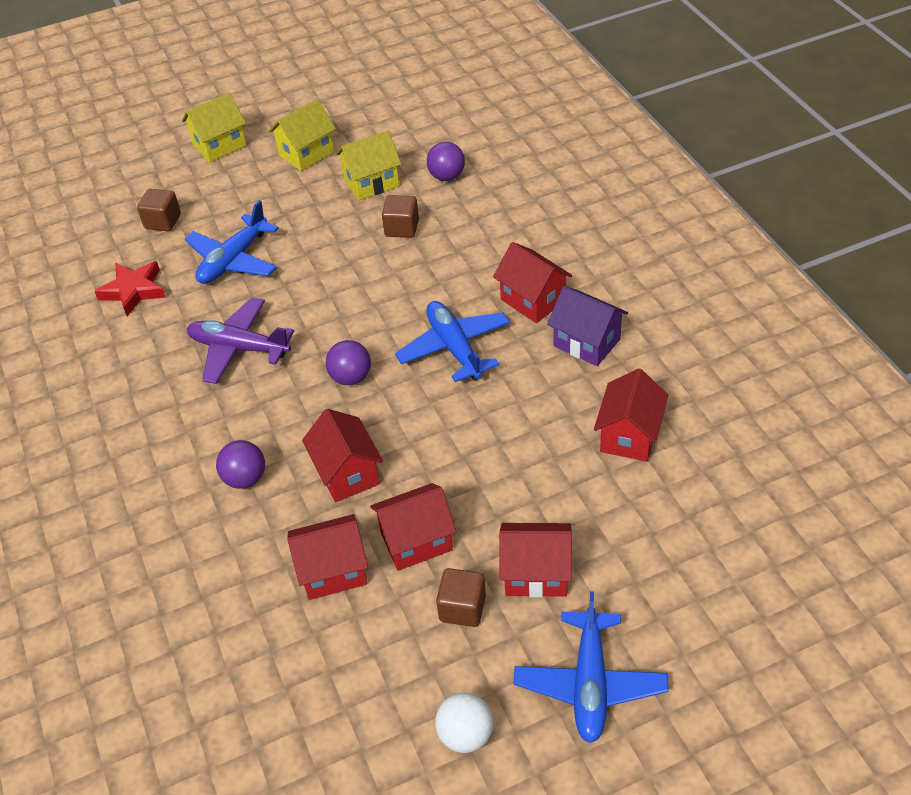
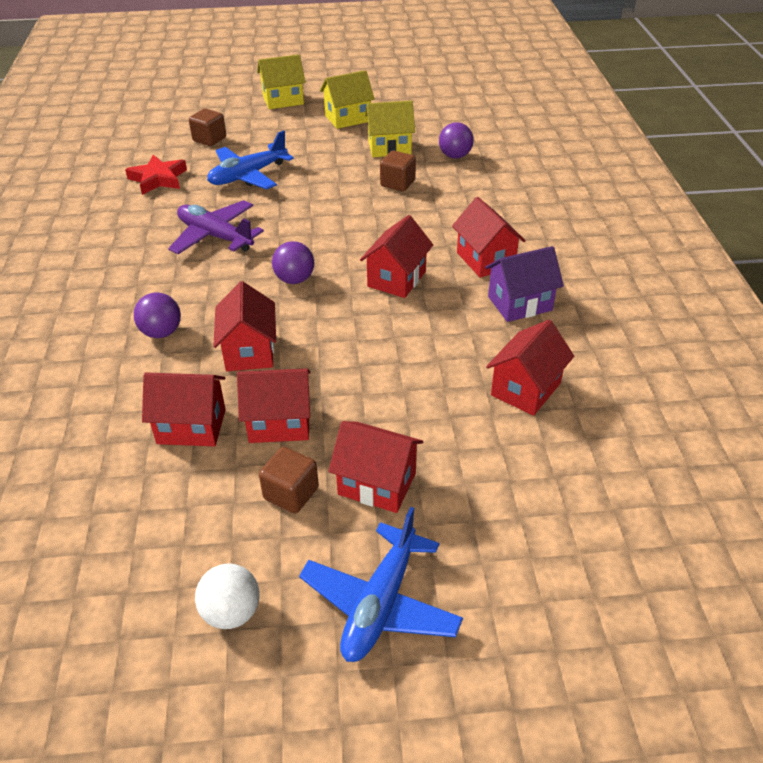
camera: 15 degrees right, 5 degrees down
(454, 348) = (396, 279): blue plane -> red house
(586, 342) = (520, 303): purple house -> purple house turned 75 degrees counterclockwise

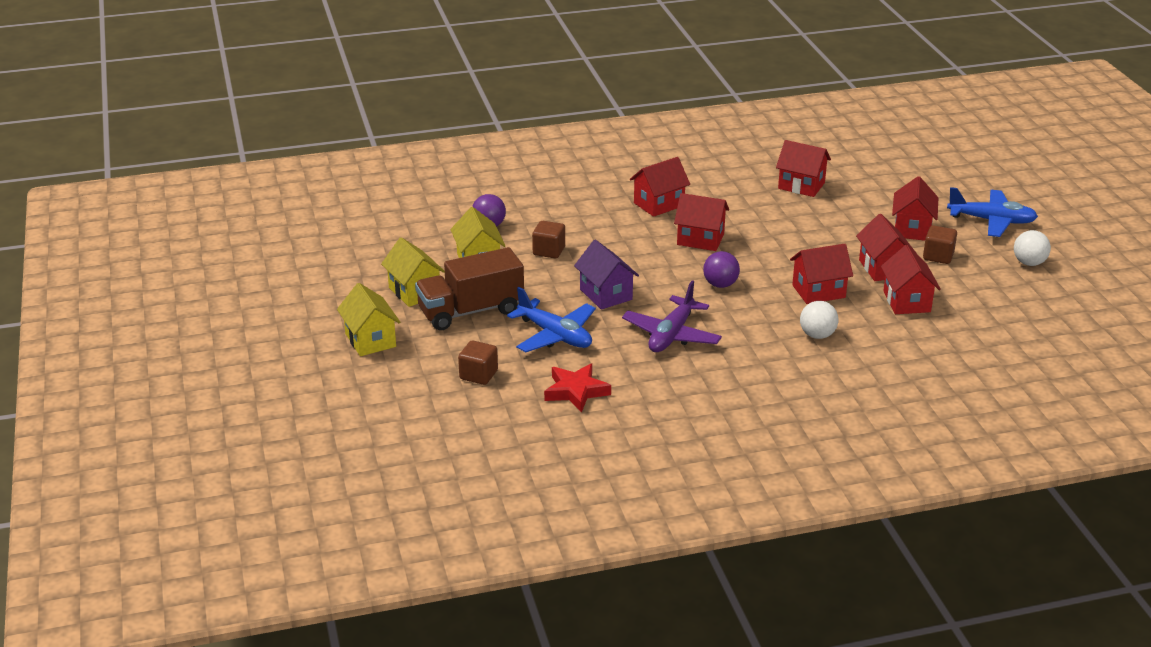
camera: 100 degrees left, 10 degrees down
(161, 332) = (817, 335): purple ball -> white ball
(306, 140) = (471, 311): none -> brown truck
(520, 303) = (710, 189): purple house -> purple house (606, 294)

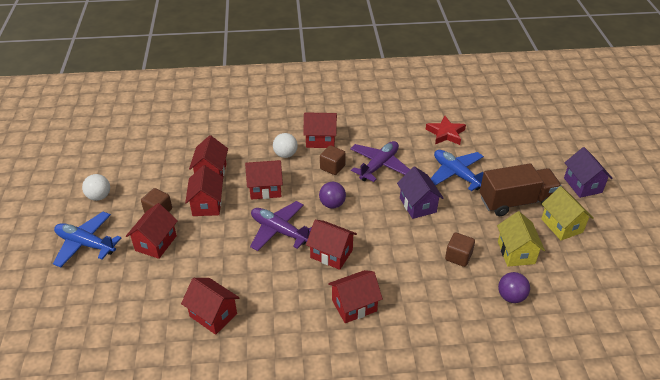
camera: 170 degrees left, 10 degrees up
(370, 340) = (582, 185): yellow house -> purple house
(478, 375) = (505, 151): brown cube -> brown cube (332, 167)
(774, 253) = (279, 231): none -> purple plane
(775, 360) = (320, 140): none -> red house

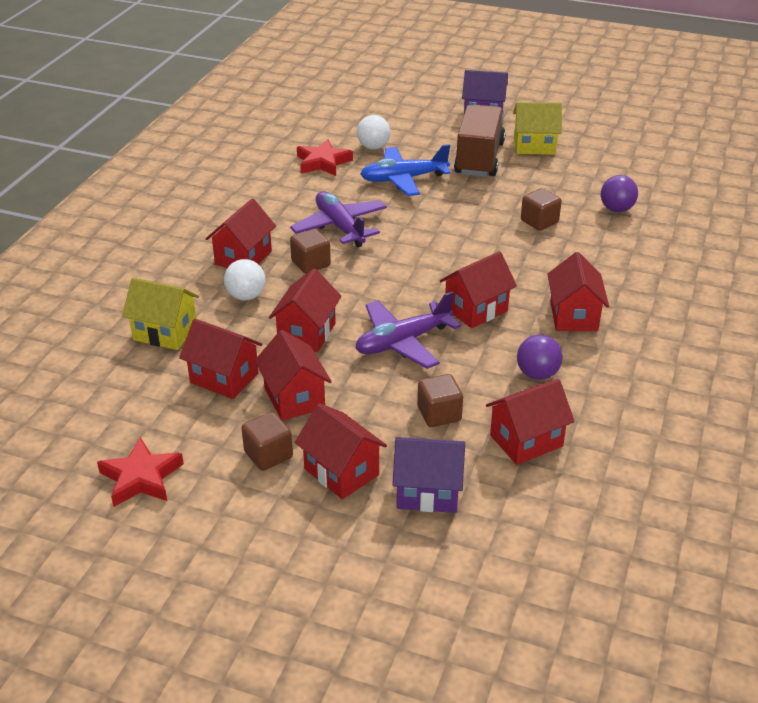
camera: 65 degrees left, 5 degrees down
(86, 244) = (283, 559): blue plane -> none
(99, 196) = (170, 522): white ball -> white ball (373, 147)
(126, 175) = (141, 478): none -> red star
(207, 204) = (294, 398): red house -> red house turned 45 degrees clockwise
(220, 267) = (439, 414): none -> brown cube
(332, 204) = (384, 284): purple ball -> purple ball (537, 374)
(418, 205) = (436, 221): purple house -> purple house (428, 492)
(516, 252) = (556, 185): yellow house -> yellow house (165, 332)

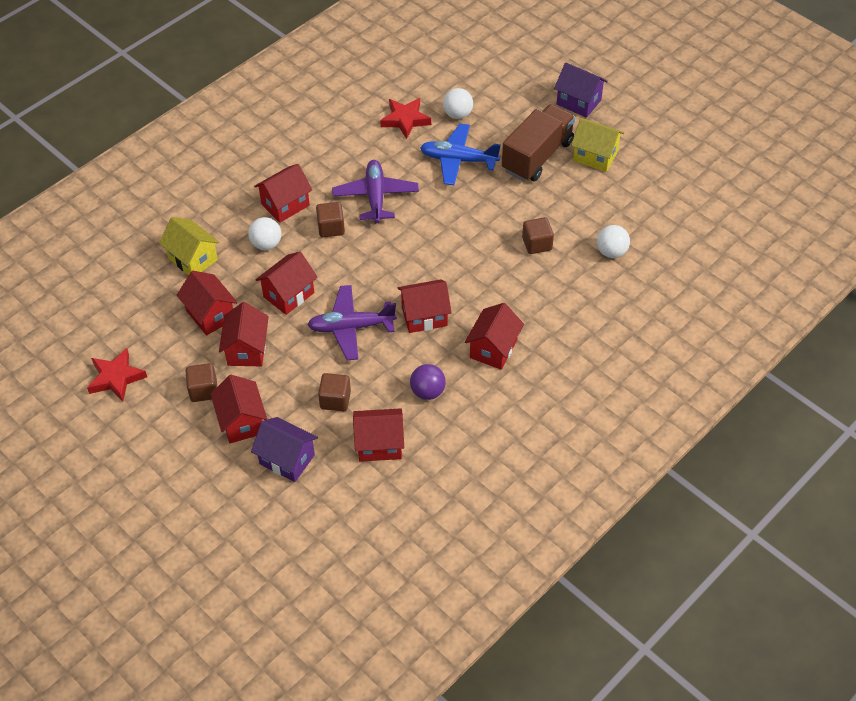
camera: 25 degrees right, 15 degrees up
(616, 209) = (611, 252): purple ball -> white ball

